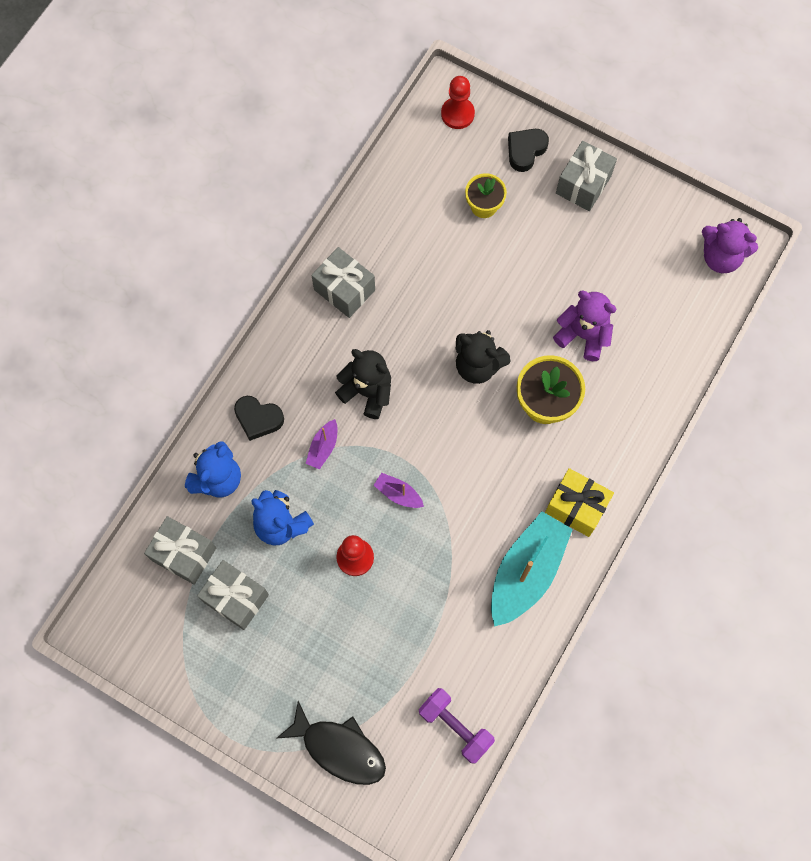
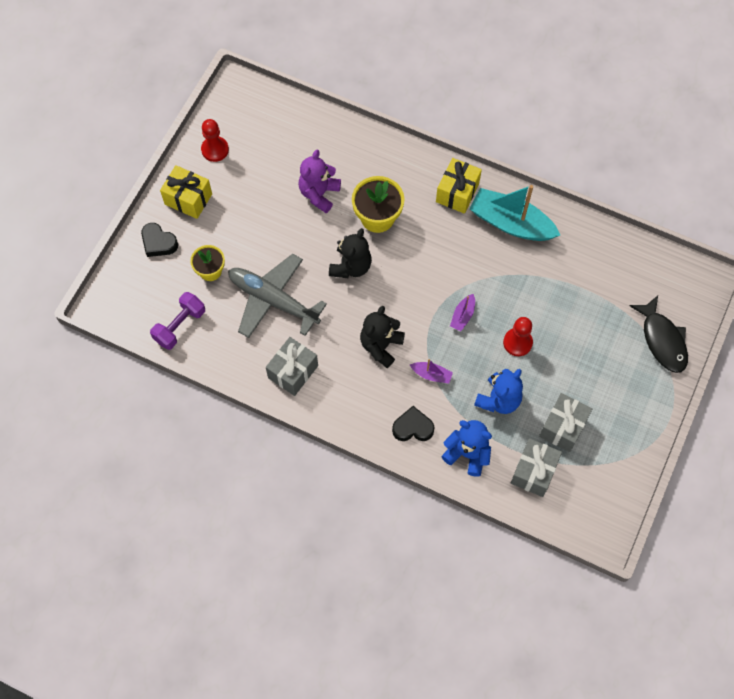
camera: 95 degrees left, 5 degrees down
(258, 419) = (413, 427): black heart -> black heart turned 105 degrees counterclockwise
(339, 748) = (662, 340): black fish -> black fish turned 135 degrees clockwise
(439, 273) = (273, 300): none -> grey plane
(455, 726) = (632, 263): purple dumbbell -> purple dumbbell (180, 326)
(457, 114) = (124, 296): red pawn -> red pawn (215, 149)
(583, 184) = (188, 199): grey gift -> yellow gift
(721, 257) = (247, 103): purple teddy bear -> none

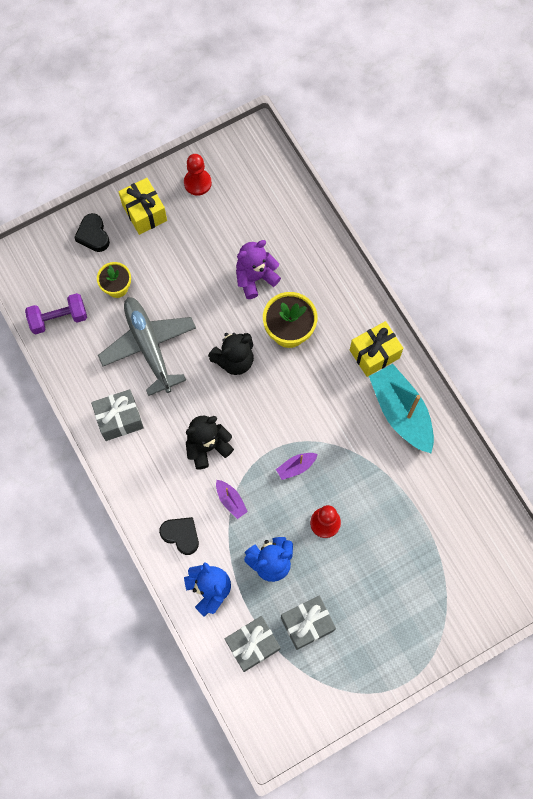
camera: 35 degrees right, 5 degrees up
(662, 340) = (455, 608): black fish -> none

